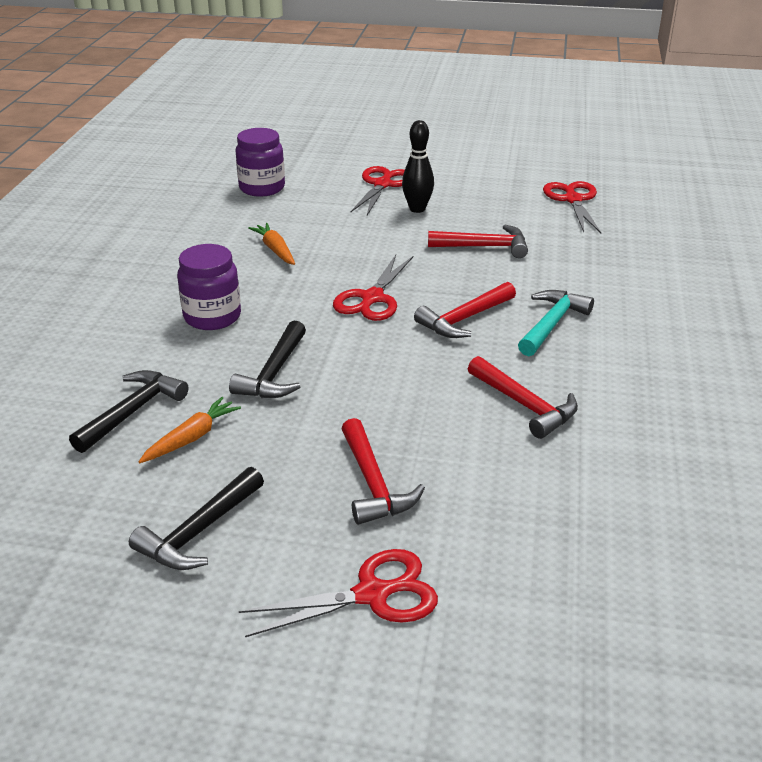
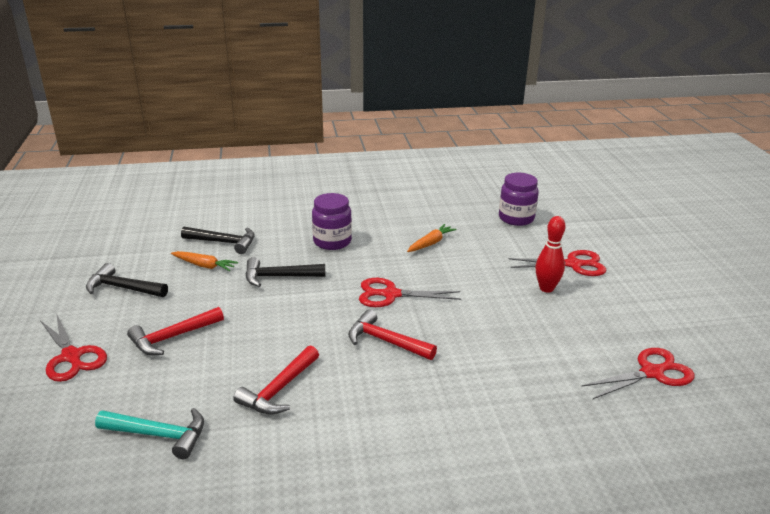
camera: 70 degrees right, 5 degrees down
(417, 209) = (546, 288): black bowling pin -> red bowling pin
(484, 247) = (510, 333): red hammer -> none
(552, 324) = (404, 388): turquoise hammer -> turquoise hammer (159, 435)

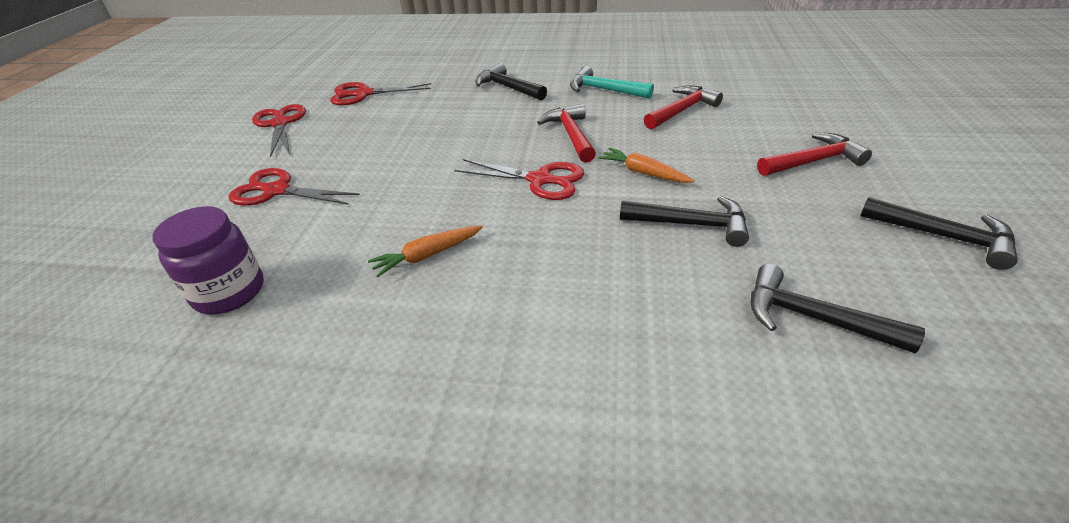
camera: 160 degrees left, 10 degrees up
(71, 356) = (924, 154): red scissors -> red scissors (280, 124)
(159, 435) = (779, 94): turquoise hammer -> turquoise hammer (604, 90)
(204, 266) = (826, 263): orange carrot -> orange carrot (643, 173)
(332, 241) = (594, 286): purple jar -> none
(385, 341) = (570, 135): red hammer -> red hammer turned 150 degrees counterclockwise
(494, 406) = (507, 88): none -> black hammer
(546, 288) = (351, 166): red bowling pin -> none

